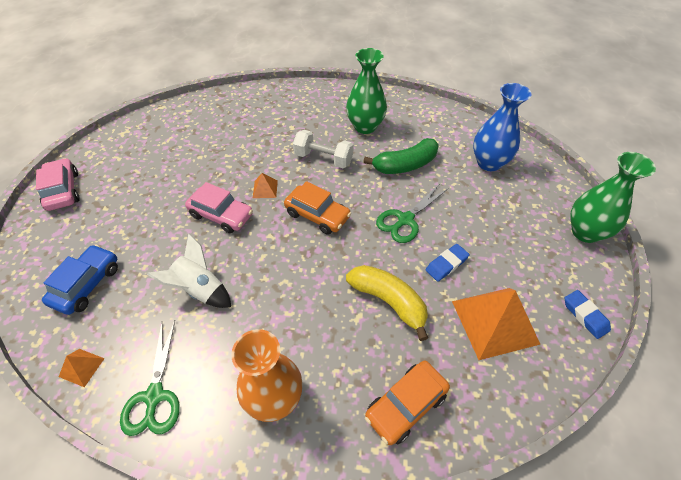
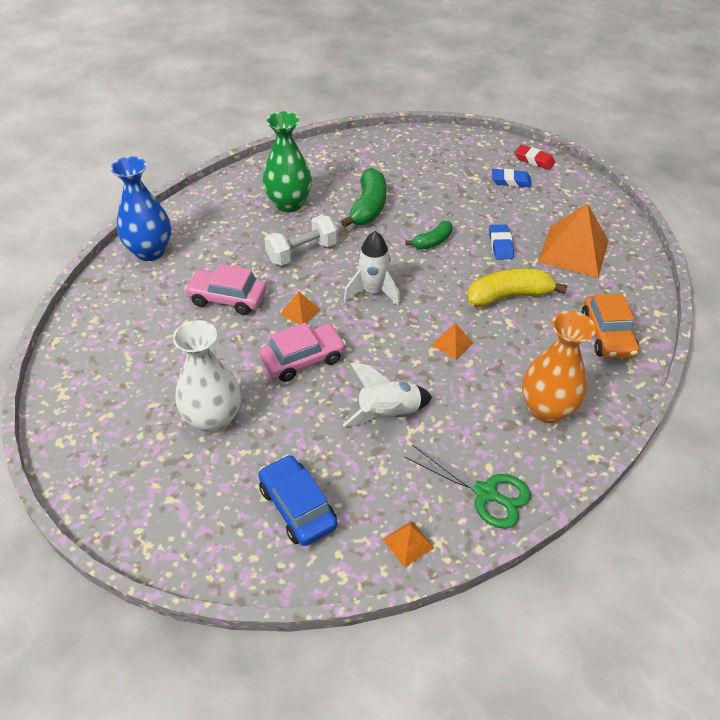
camera: 55 degrees left, 5 degrees down
(63, 190) = (110, 488): pink car -> pink car (227, 298)
(140, 202) = (213, 419): none -> white vase
(301, 291) = (452, 343): none -> orange pyramid
(317, 215) = (373, 292): orange car -> white rocket
(405, 220) = (432, 242): green scissors -> green banana
(489, 163) = (417, 161): blue vase -> blue vase (150, 251)
(585, 232) = (534, 160): green vase -> red eraser
(585, 316) = (602, 206): blue eraser -> blue eraser (511, 181)

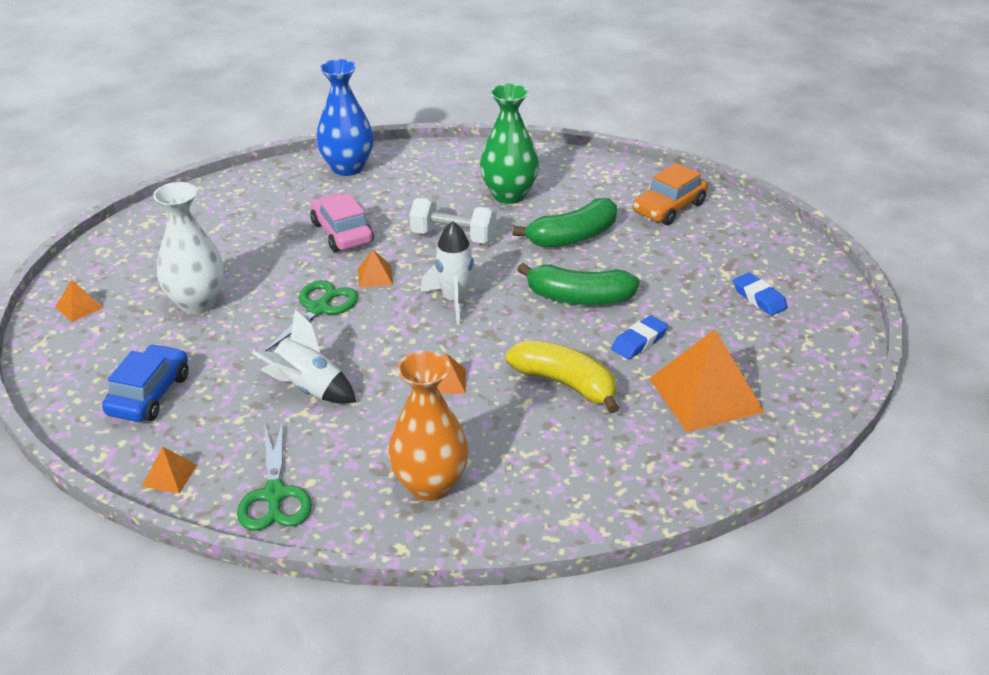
camera: 50 degrees right, 10 degrees down
(126, 495) = (79, 307): none -> orange pyramid
(303, 359) = (318, 309): pink car -> green scissors
(432, 242) = (579, 298): green banana -> green banana, size x1.68
(534, 160) = (825, 296): red eraser -> none
(607, 335) = (598, 479): orange car -> orange car (669, 208)

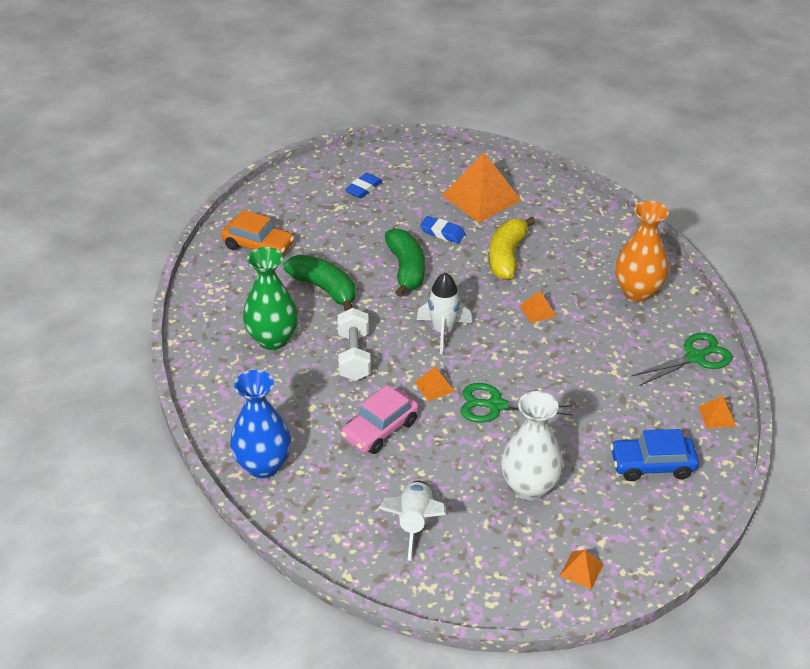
camera: 110 degrees left, 5 degrees up
(308, 389) = (589, 378): white rocket -> white rocket (414, 523)

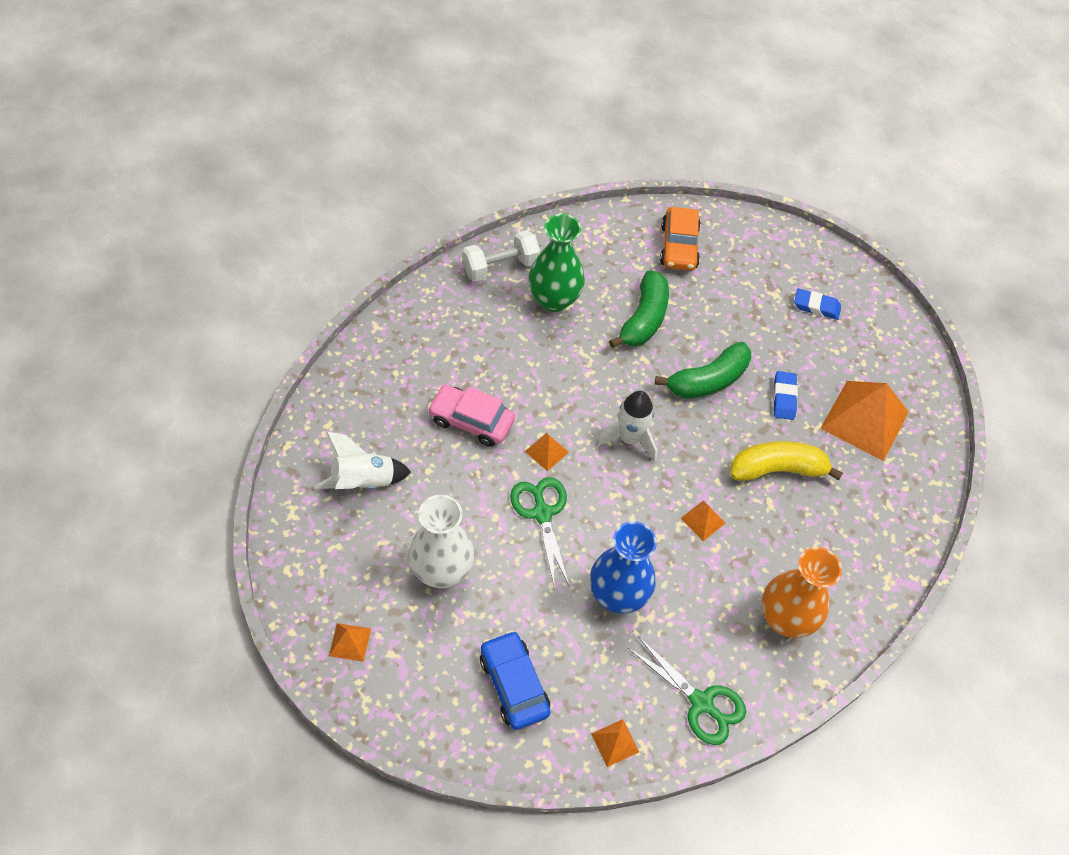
camera: 65 degrees right, 15 degrees up
(263, 465) = (393, 343): blue vase -> blue vase (617, 595)
(354, 356) = (560, 372): white dumbbell -> white dumbbell (500, 267)

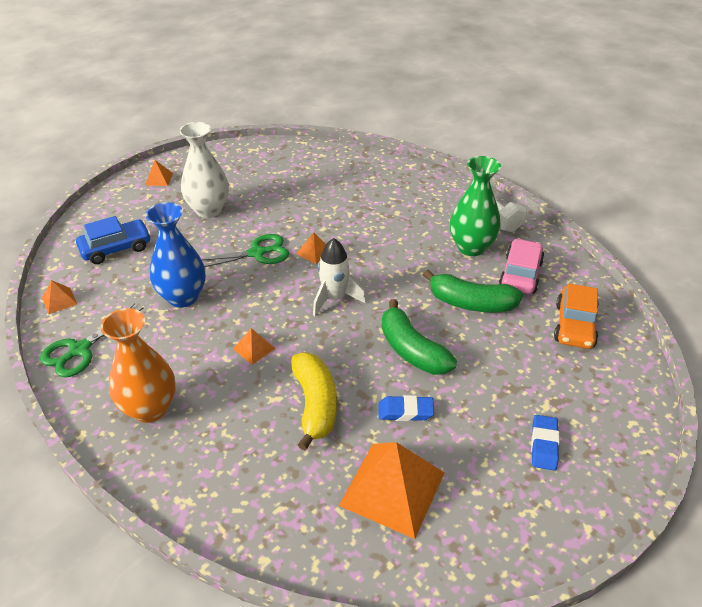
camera: 90 degrees right, 15 degrees down
(363, 482) = (278, 172): white rocket -> none
(471, 421) = (336, 213): pink car -> pink car (520, 274)
(678, 246) = (574, 325): orange car -> orange car turned 75 degrees counterclockwise

